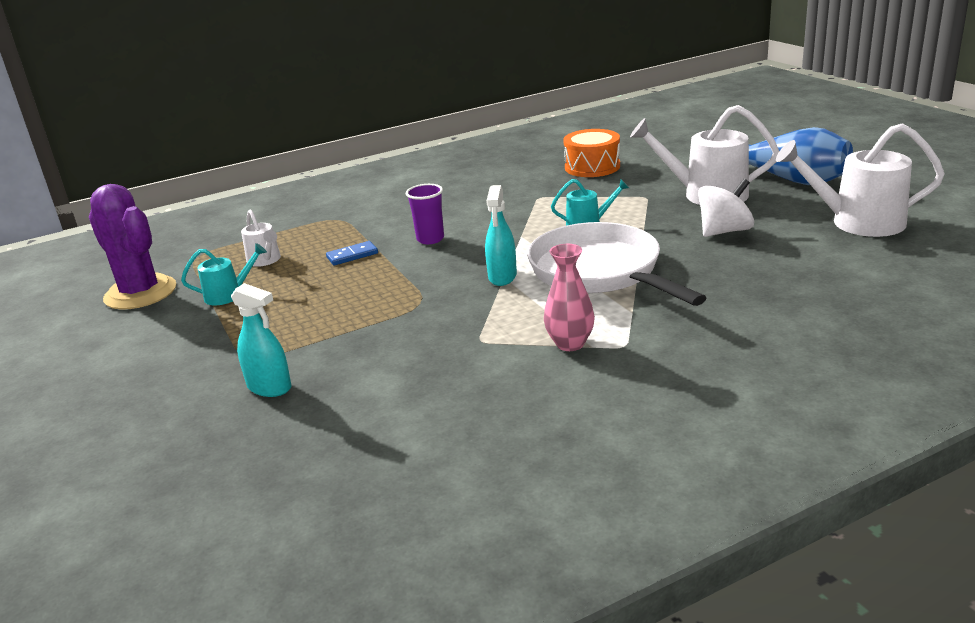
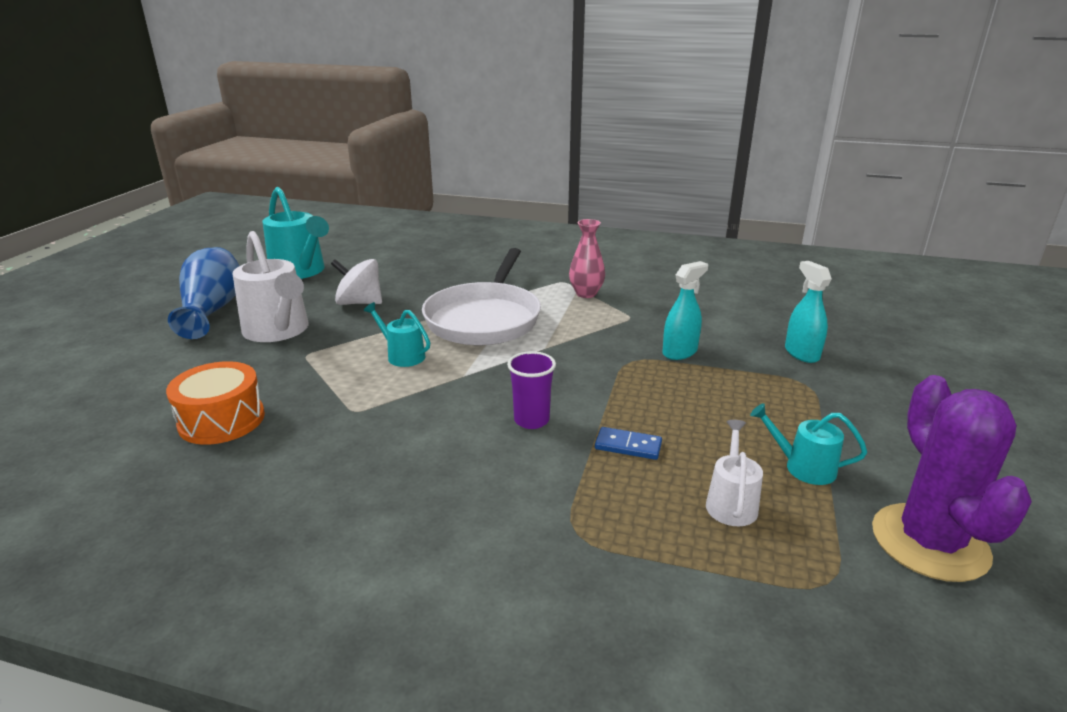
camera: 140 degrees left, 0 degrees up
(502, 277) = (545, 348): turquoise spray bottle -> turquoise spray bottle (680, 352)
(858, 222) = (300, 271): white watering can -> turquoise watering can

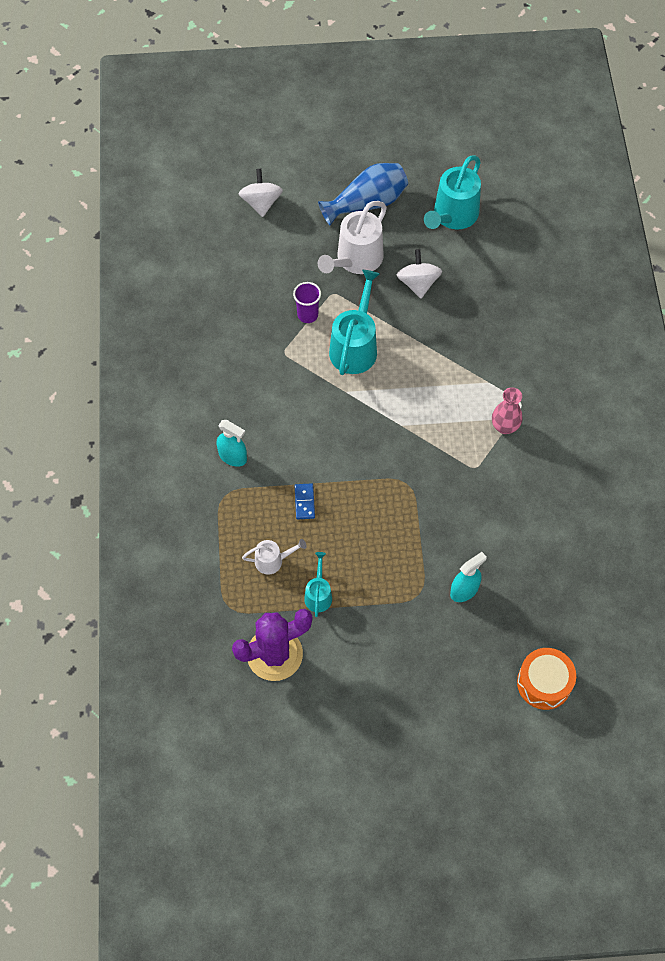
camera: 70 degrees right, 35 degrees up
(89, 379) = (261, 203): none -> white spinning top
(222, 420) = (250, 295): orange drum -> orange drum (544, 683)
(402, 355) = (355, 347): turquoise watering can -> turquoise watering can, size x1.88
(484, 319) = (429, 373): white pan -> none
(531, 420) = (310, 446): purple cup -> purple cup (307, 315)
(680, 352) = (432, 510): turquoise spray bottle -> turquoise spray bottle (233, 456)

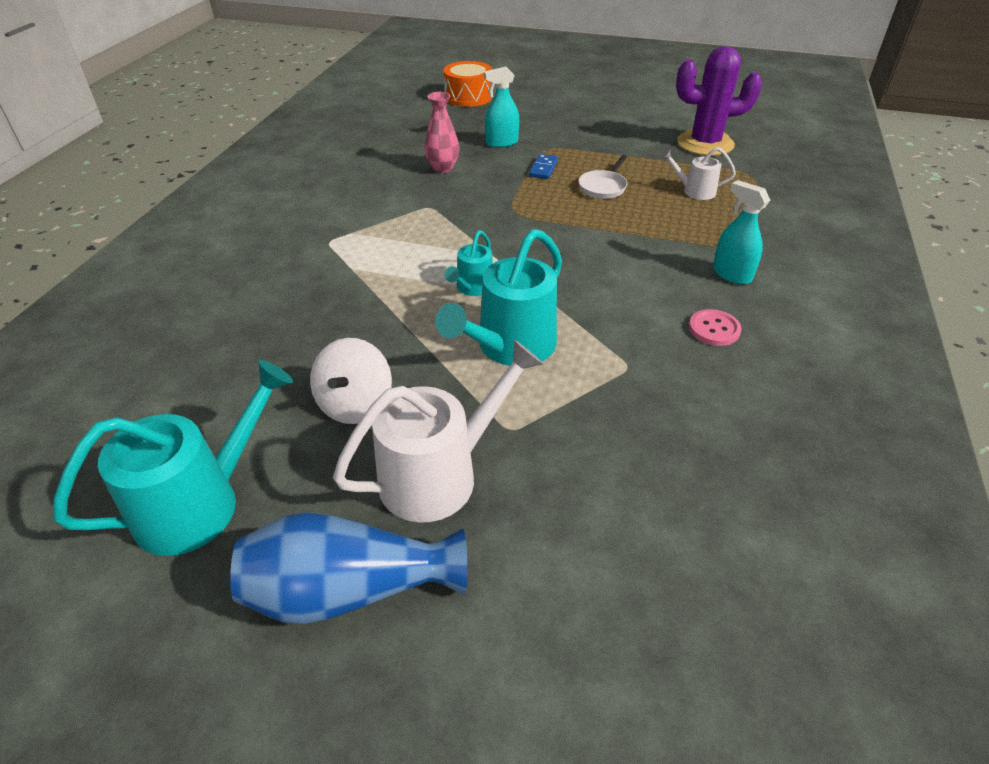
camera: 160 degrees left, 20 degrees down
(239, 398) = (714, 329): none -> pink button
(261, 203) = (597, 679): white spinning top -> none
(304, 502) = (644, 221): blue domino -> blue domino (543, 168)
(307, 315) = (570, 408): purple cup -> none
(318, 595) = (650, 164): turquoise watering can -> turquoise watering can (472, 288)
(349, 542) = (603, 187): none -> white pan
(504, 426) = (367, 228): pink vase -> pink vase (443, 168)

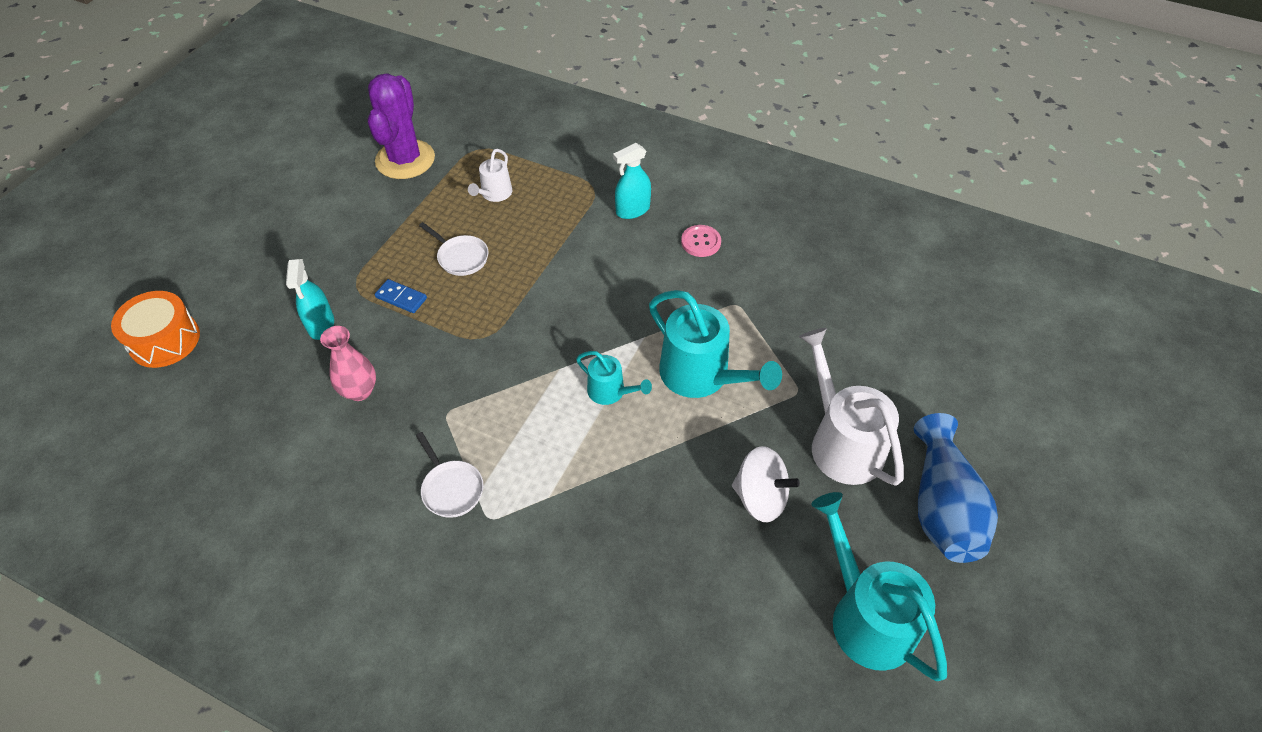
camera: 80 degrees left, 10 degrees up
(356, 220) = (451, 488): none -> white pan

